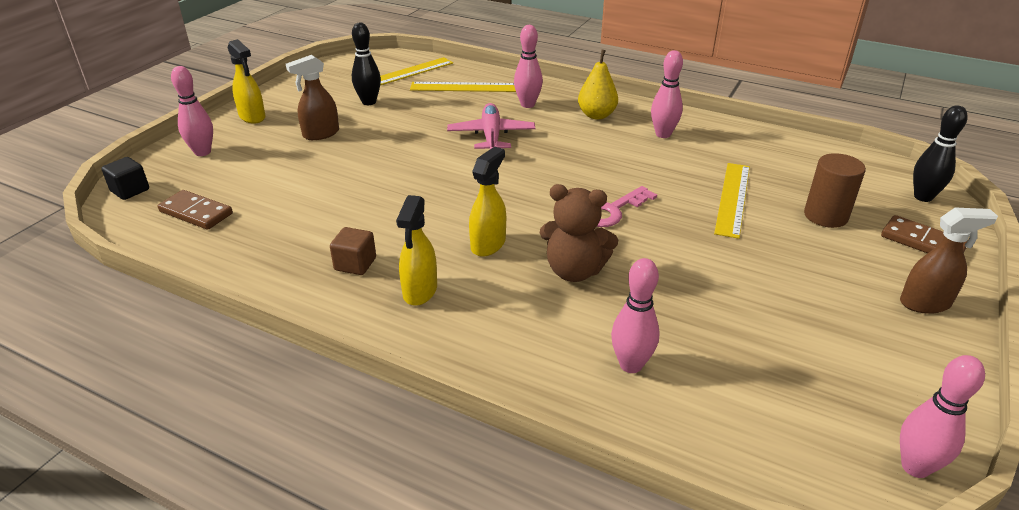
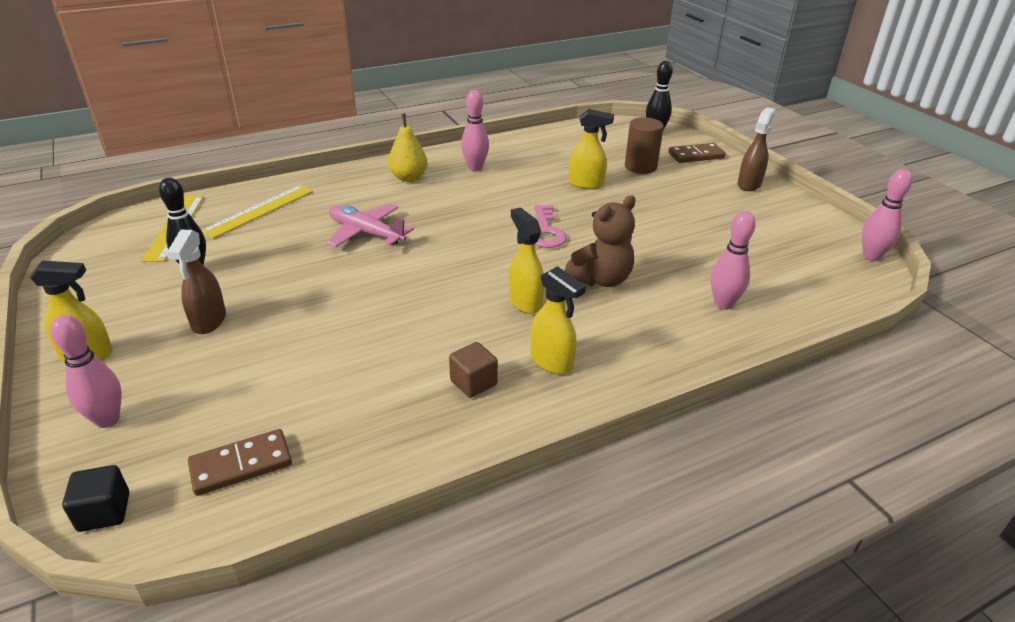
camera: 55 degrees left, 0 degrees up
(527, 104) = (343, 196): pink bowling pin -> none
(732, 198) = (586, 184): yellow ruler -> yellow spray bottle

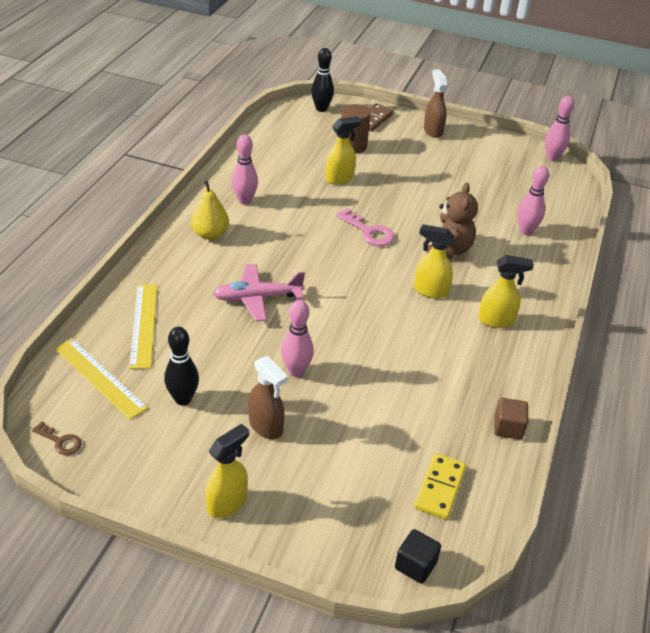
camera: 45 degrees left, 5 degrees up
(84, 250) = (60, 441): none -> brown key
(107, 420) = (321, 525): pink bowling pin -> pink bowling pin (296, 371)
(241, 465) = (440, 488): brown domino -> yellow domino
(473, 383) = (478, 359): brown cube -> brown cube (508, 428)

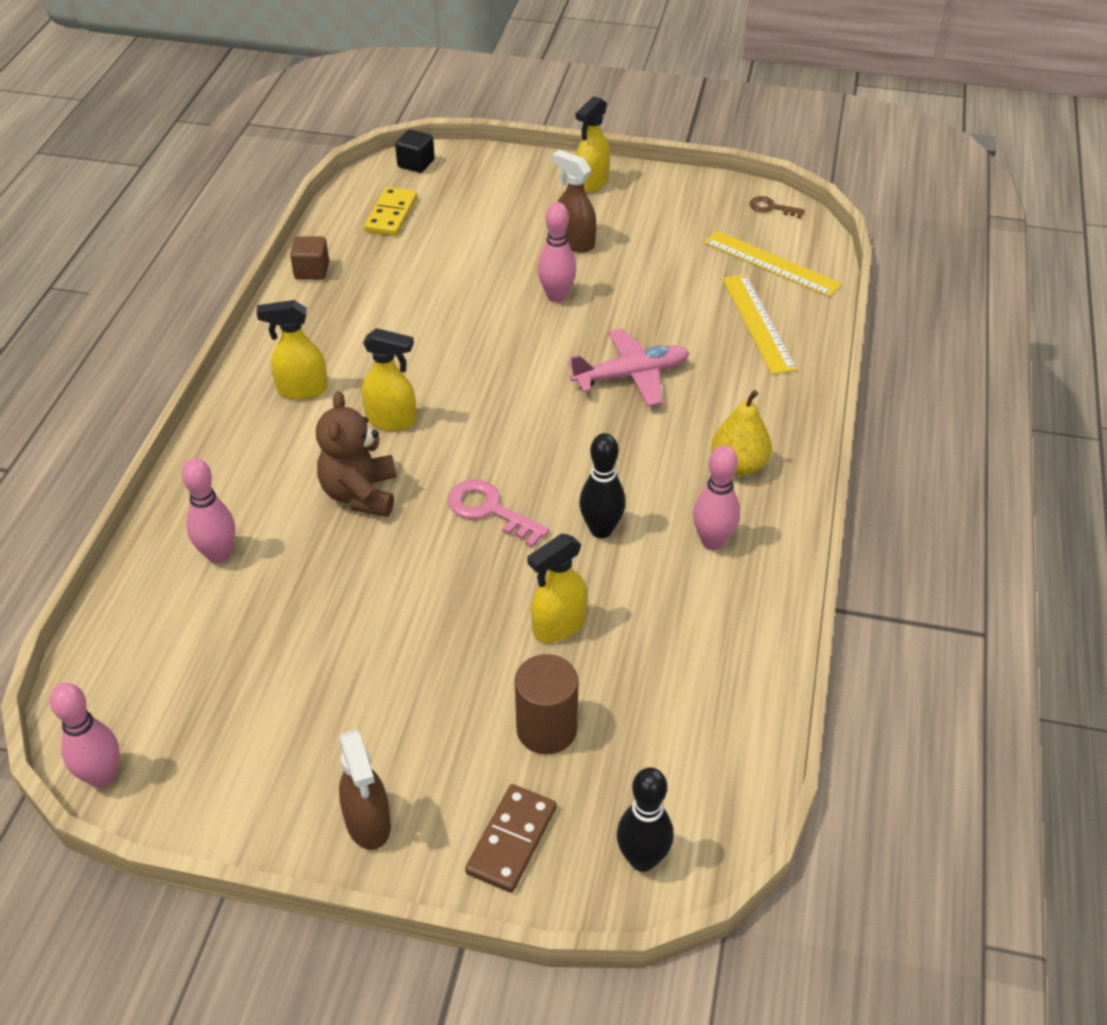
camera: 175 degrees right, 5 degrees up
(183, 399) = (671, 255): black bowling pin -> black bowling pin (601, 530)

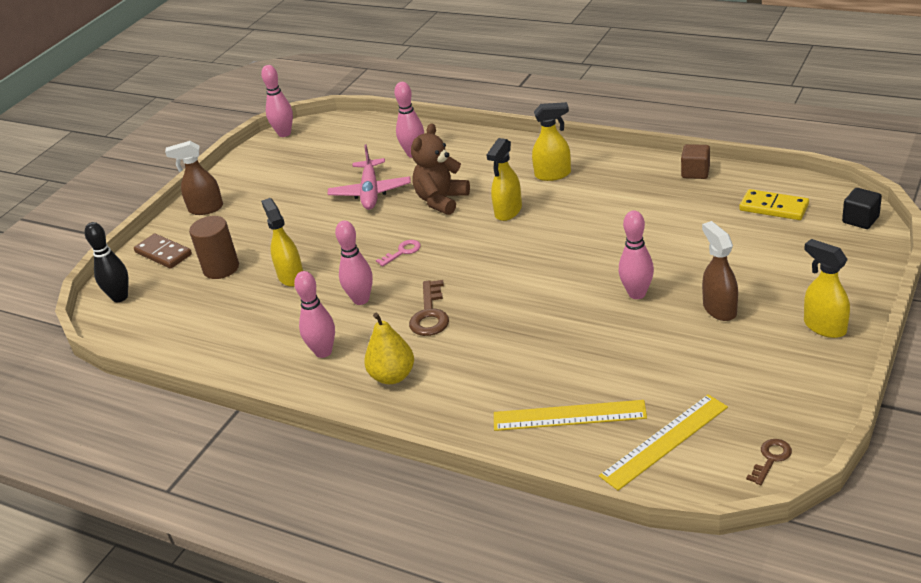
camera: 110 degrees right, 10 degrees down
(302, 390) = (553, 174): yellow spray bottle -> yellow spray bottle turned 75 degrees clockwise
(360, 494) = (441, 200): brown teddy bear -> brown teddy bear turned 75 degrees counterclockwise
(489, 510) = (402, 252): pink key -> pink key, size x0.62
(574, 242) = (719, 309): brown spray bottle -> brown spray bottle turned 75 degrees counterclockwise
(601, 530) = (361, 300): black bowling pin -> pink bowling pin
(620, 455) = (430, 314): none -> brown key
(631, 376) = (519, 328): pink plane -> pink plane (370, 192)

